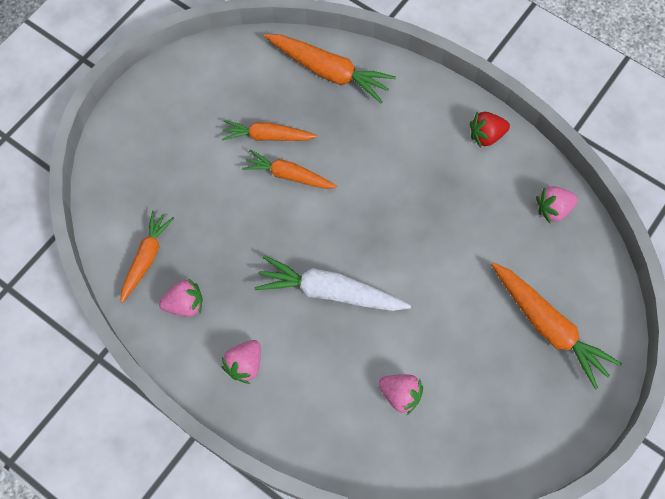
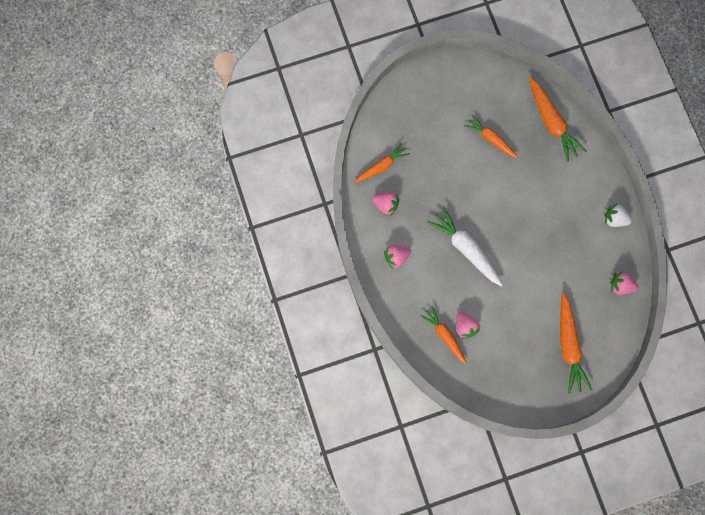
camera: 35 degrees right, 10 degrees up
(289, 175) = (487, 169): orange carrot -> orange carrot (444, 335)
(486, 136) = (614, 219): red strawberry -> white strawberry

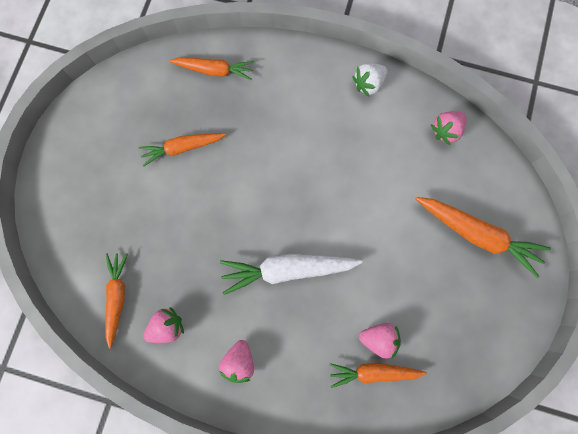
camera: 55 degrees left, 0 degrees up
(551, 122) = (214, 70): orange carrot -> orange carrot, size x0.66

